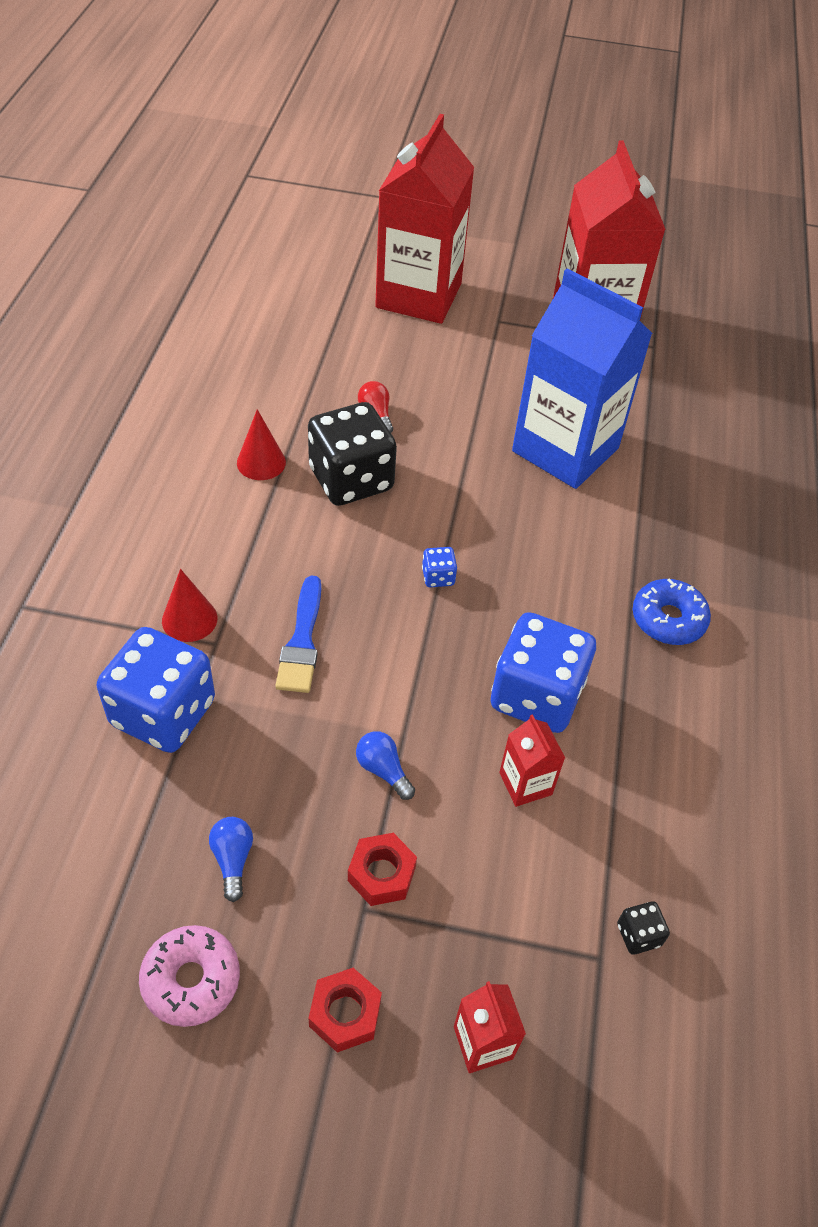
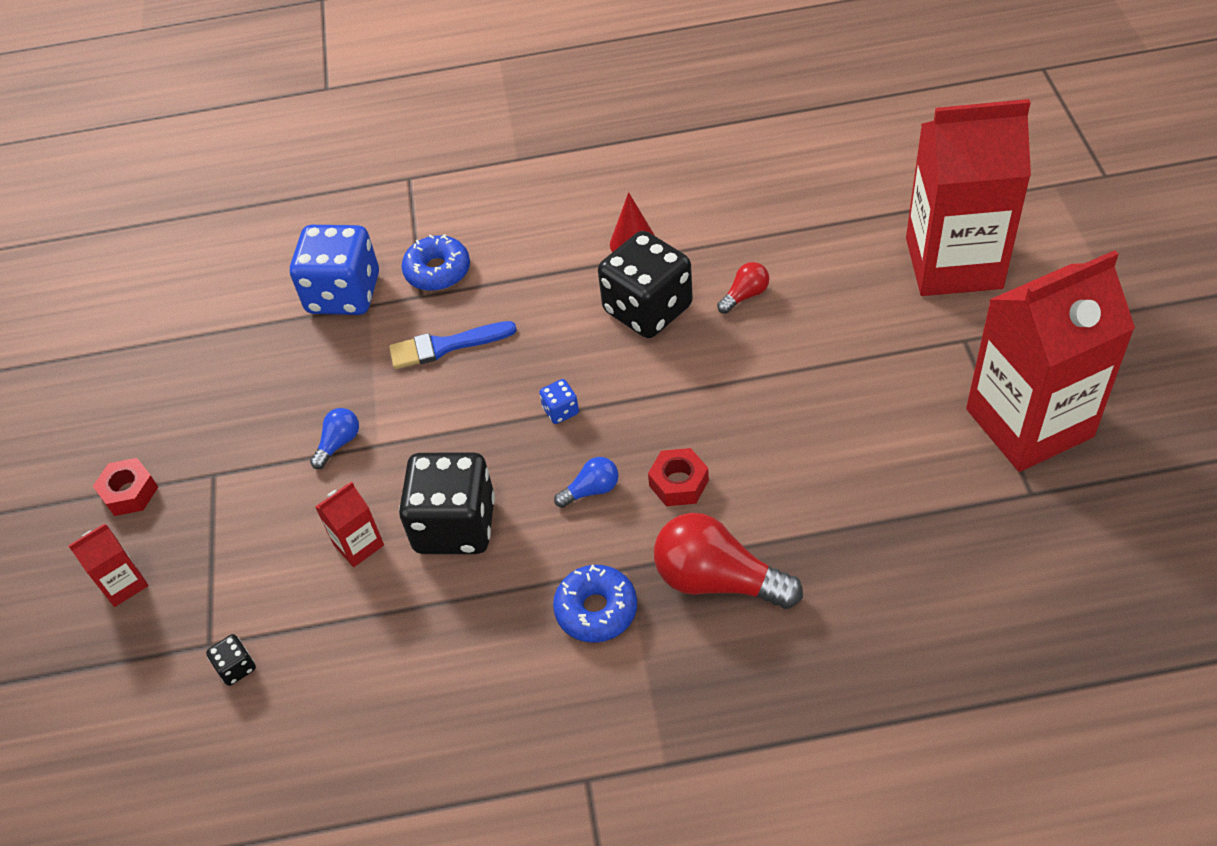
camera: 80 degrees right, 0 degrees up
(189, 619) = (437, 271): red cone -> blue donut
(191, 980) = (136, 398): pink donut -> none
(233, 860) = (232, 383): blue light bulb -> blue light bulb (591, 490)
(381, 874) = (245, 475): red nut -> red nut (678, 483)
(536, 695) = (455, 525): blue dice -> black dice
(565, 450) = (792, 458): blue carton -> none
(666, 533) = (718, 580): none -> red light bulb

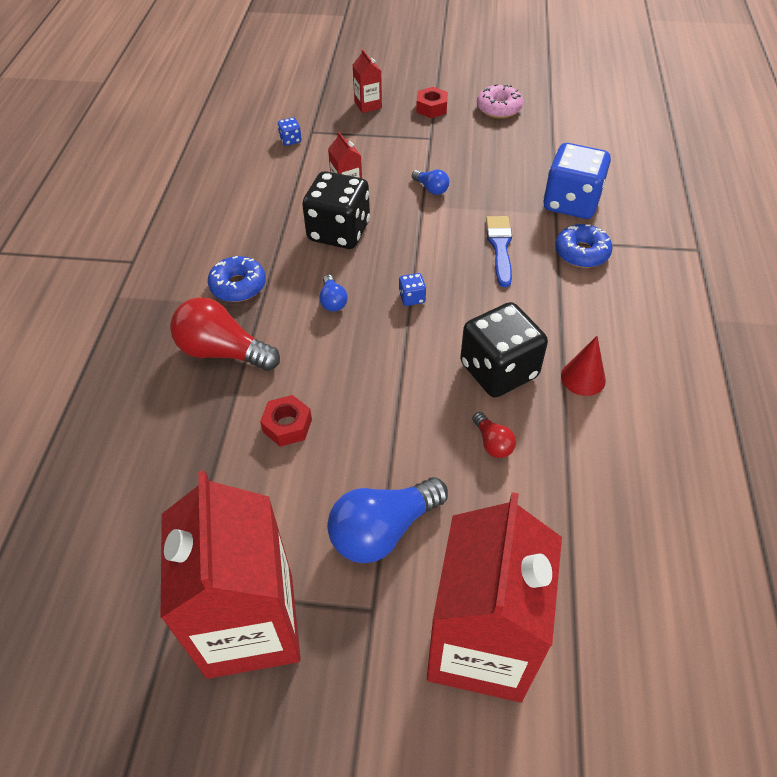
camera: 100 degrees right, 0 degrees up
(127, 408) = (499, 108): none -> pink donut
(236, 667) = (290, 140): black dice -> blue dice
(678, 483) = (314, 349): red nut -> red nut (287, 425)
(718, 580) = (223, 351): red light bulb -> red light bulb turned 105 degrees counterclockwise
(883, 354) = (383, 530): none -> blue light bulb

